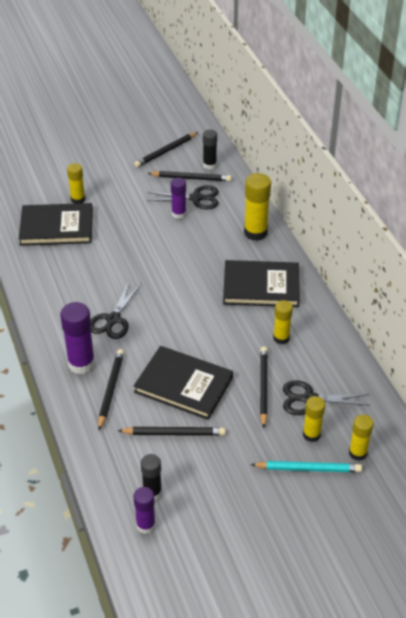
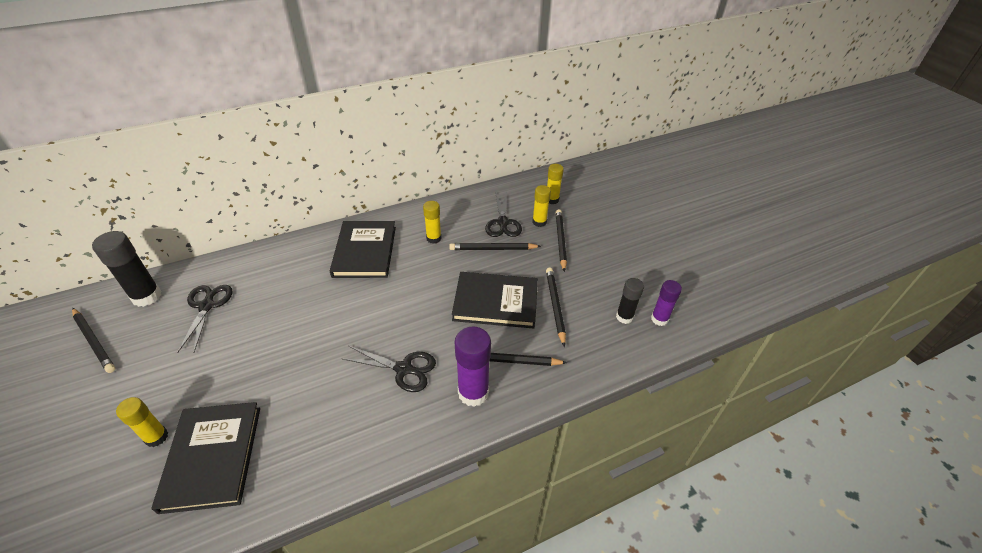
camera: 95 degrees left, 0 degrees up
(179, 214) = (231, 320): purple glue stick -> none
(183, 385) = (495, 302): black book -> black book turned 75 degrees clockwise
(191, 178) = (165, 312): black pencil -> black pencil (560, 240)
(209, 165) = (146, 296): black glue stick -> black glue stick, size x1.59
(255, 232) = (283, 256): yellow glue stick -> none
(308, 468) = (572, 224): turquoise pencil -> none

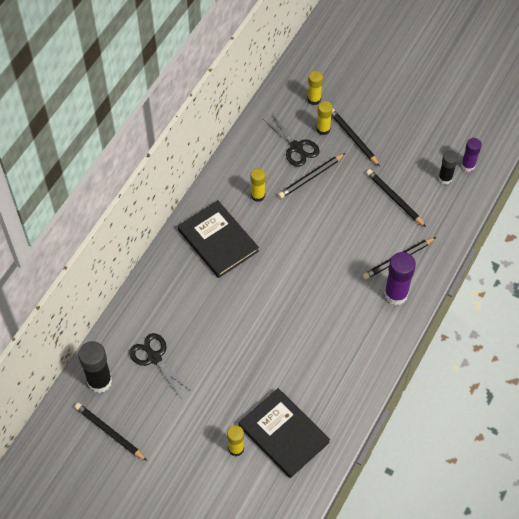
camera: 35 degrees left, 15 degrees up
(94, 341) = (109, 432): black pencil -> black pencil turned 150 degrees counterclockwise
(404, 369) = (340, 308): black scissors -> none
(495, 302) = (353, 221): black book -> none

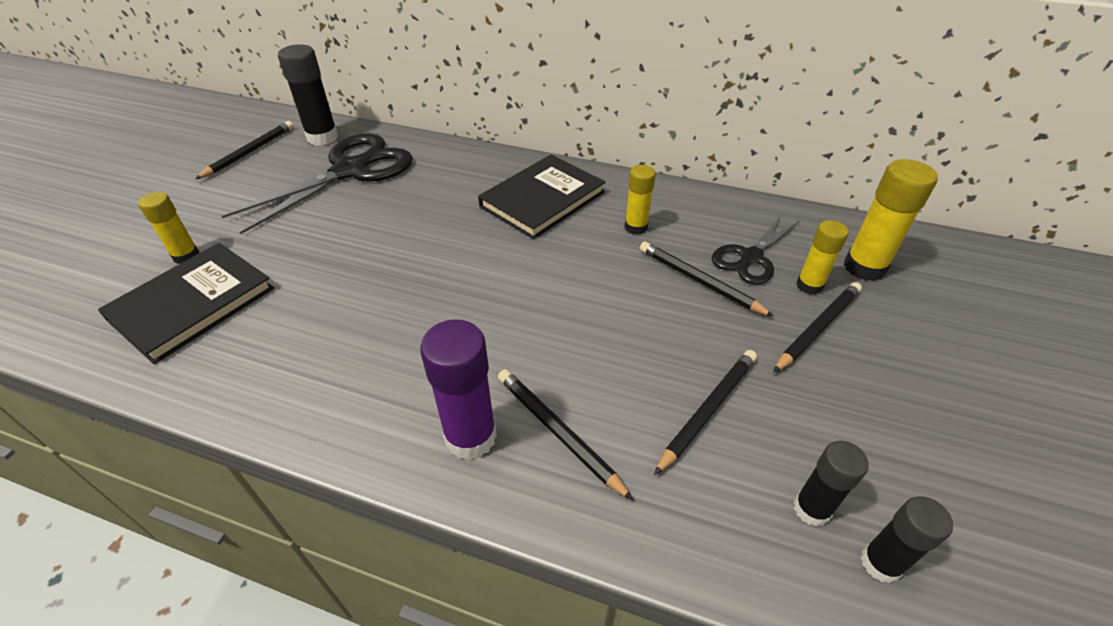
camera: 80 degrees right, 15 degrees down
(154, 357) = (351, 170): black scissors -> black scissors, size x1.77
(314, 99) = (864, 267): yellow glue stick -> yellow glue stick, size x1.59
(468, 165) = (880, 563): purple glue stick -> black glue stick

